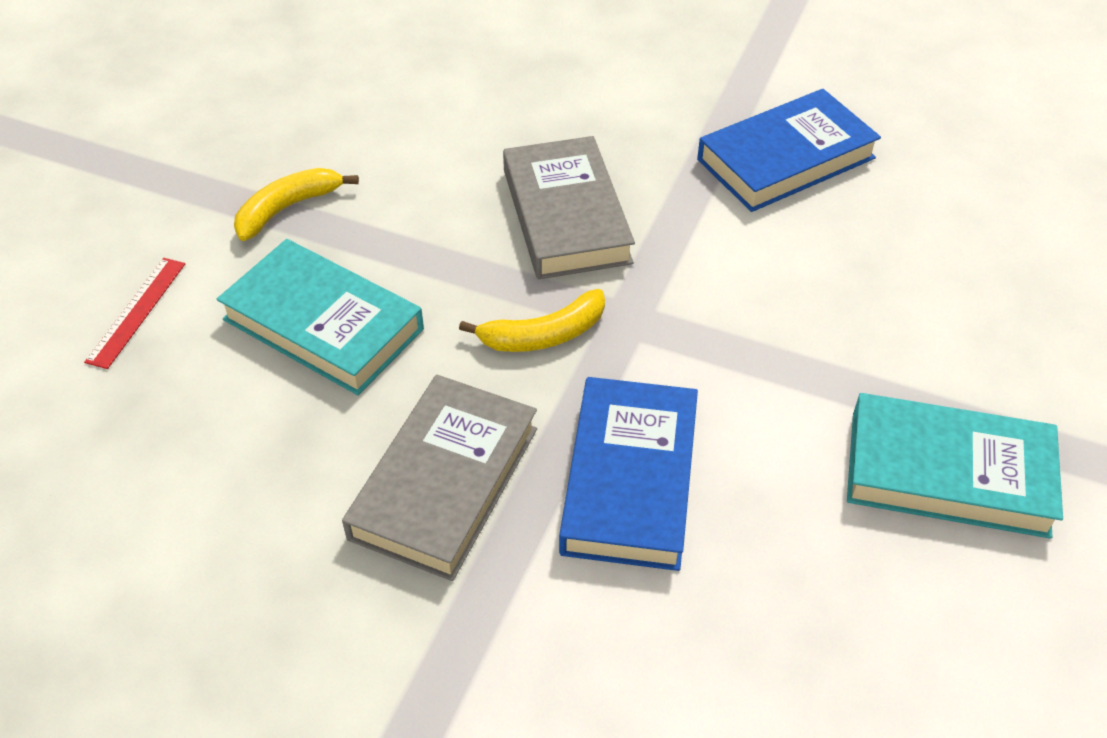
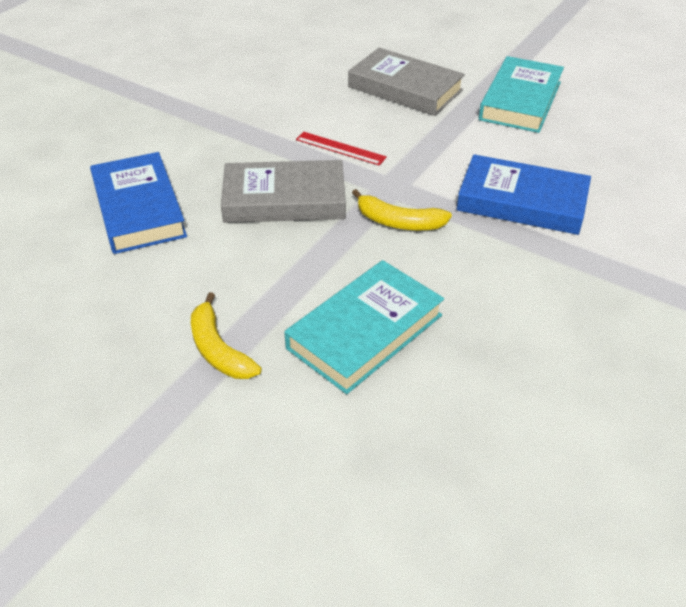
camera: 80 degrees left, 5 degrees down
(137, 312) = (322, 457): red ruler -> red ruler (340, 148)
(444, 482) = (523, 278): grey book -> grey book (405, 88)
(543, 335) = (398, 222): yellow banana -> yellow banana turned 120 degrees clockwise
(785, 159) = (263, 105): blue book -> blue book (139, 209)

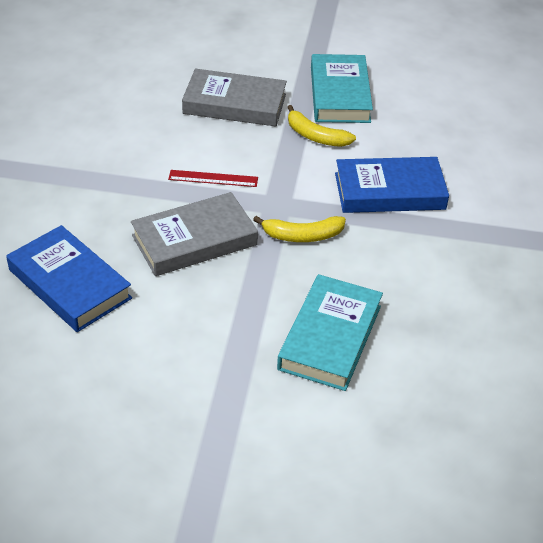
camera: 25 degrees left, 0 degrees up
(218, 349) = (224, 387): yellow banana -> yellow banana (315, 136)

